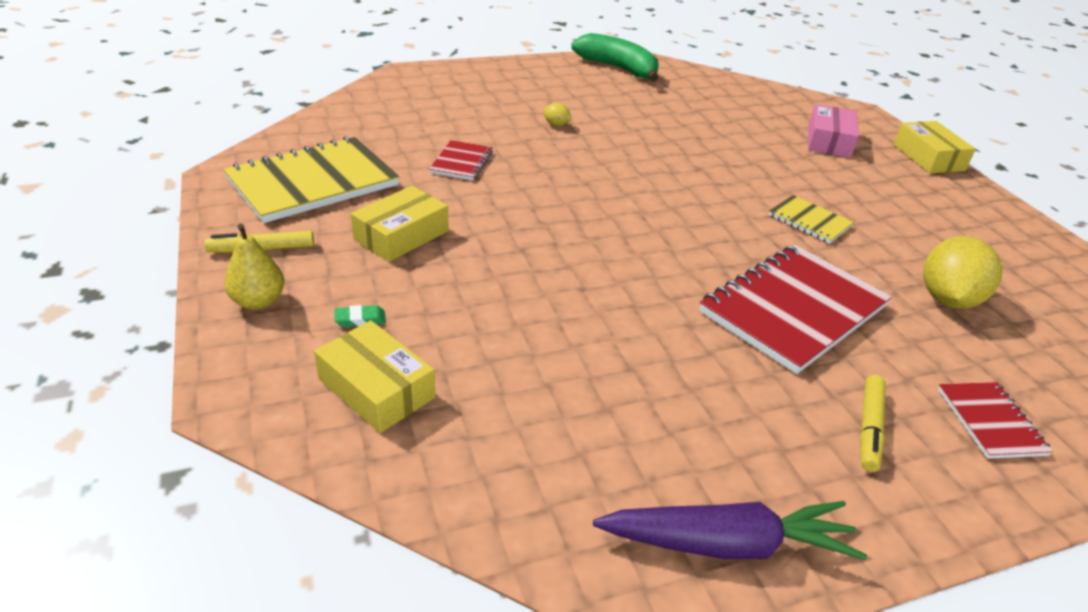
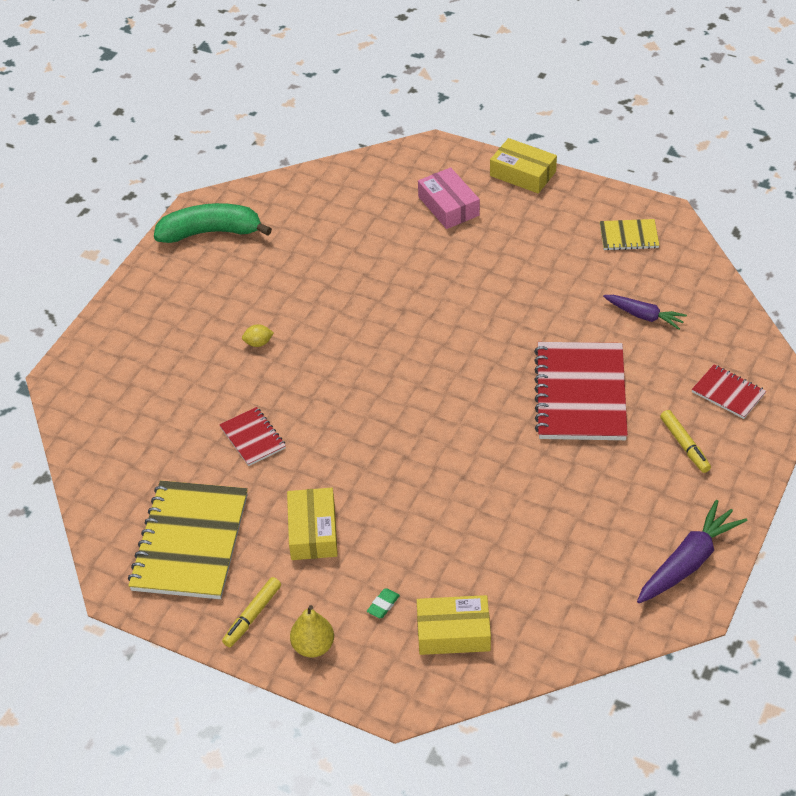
camera: 40 degrees left, 10 degrees up
(809, 221) = (517, 307): yellow notebook -> yellow notebook (629, 236)
(947, 299) = (643, 316): yellow lemon -> purple carrot

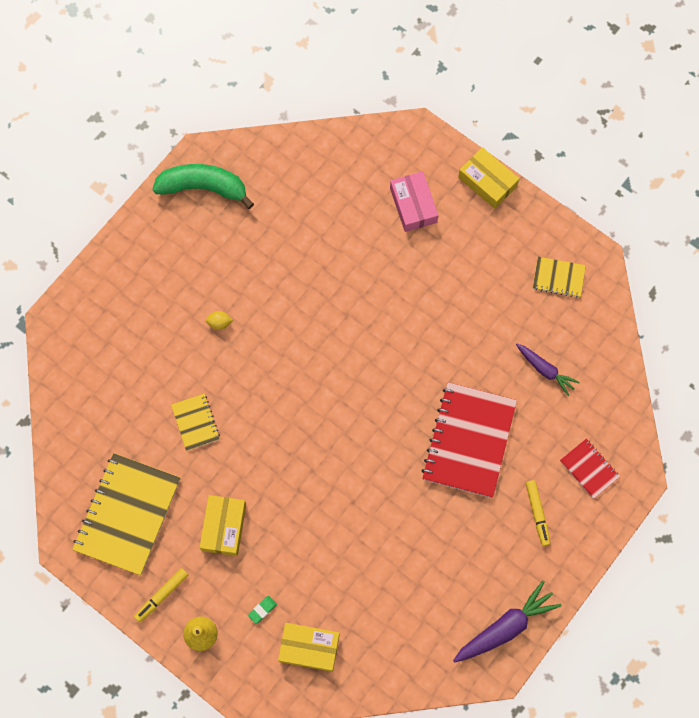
camera: 10 degrees right, 25 degrees up
(253, 438) = (195, 422): red notebook -> yellow notebook

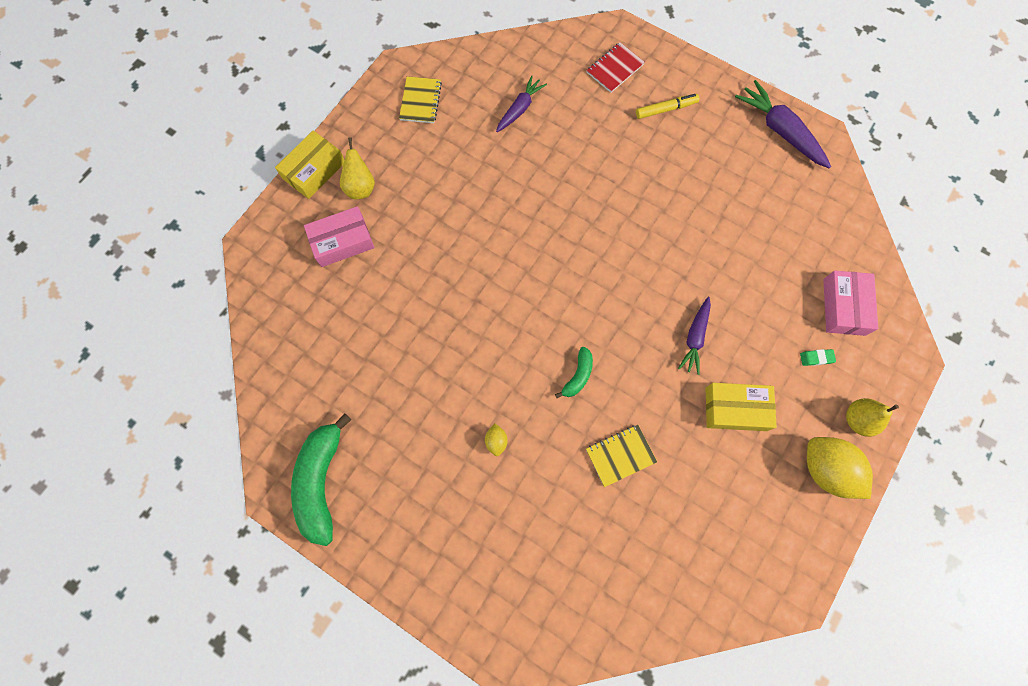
camera: 95 degrees left, 0 degrees up
(127, 514) = (742, 523): yellow notebook -> none
(162, 595) = (826, 470): yellow marker -> yellow lemon
(262, 610) = (816, 358): green eraser -> green eraser turned 45 degrees counterclockwise
(268, 395) = (578, 376): none -> green banana
(293, 502) = (695, 337): none -> purple carrot
(309, 648) = (844, 307): yellow box -> pink box
(467, 221) = (360, 187): none -> yellow pear
(469, 441) = (602, 172): red notebook -> none

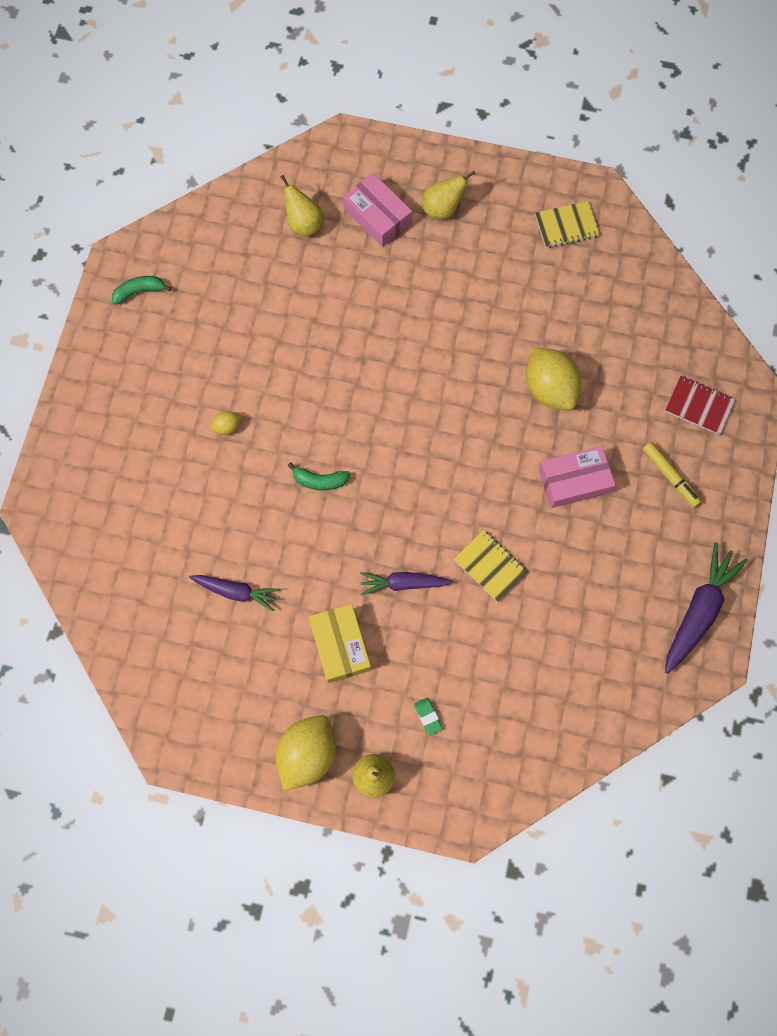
camera: 70 degrees right, 0 degrees up
(314, 170) = (443, 160): yellow box -> none
(320, 306) = (304, 224): none -> yellow pear
(321, 482) = (139, 291): green banana -> green banana, size x0.49
(519, 109) = (601, 325): purple carrot -> purple carrot (236, 591)
(560, 165) = (549, 389): none -> yellow lemon
(620, 455) = (253, 545): yellow notebook -> yellow notebook (490, 566)
(844, 307) = (500, 734): pink box -> pink box (574, 480)

